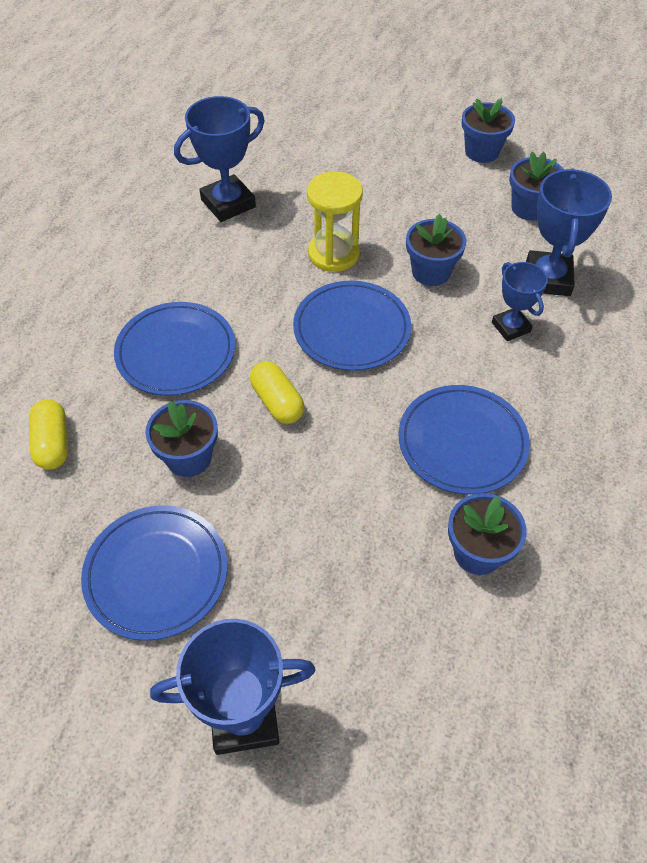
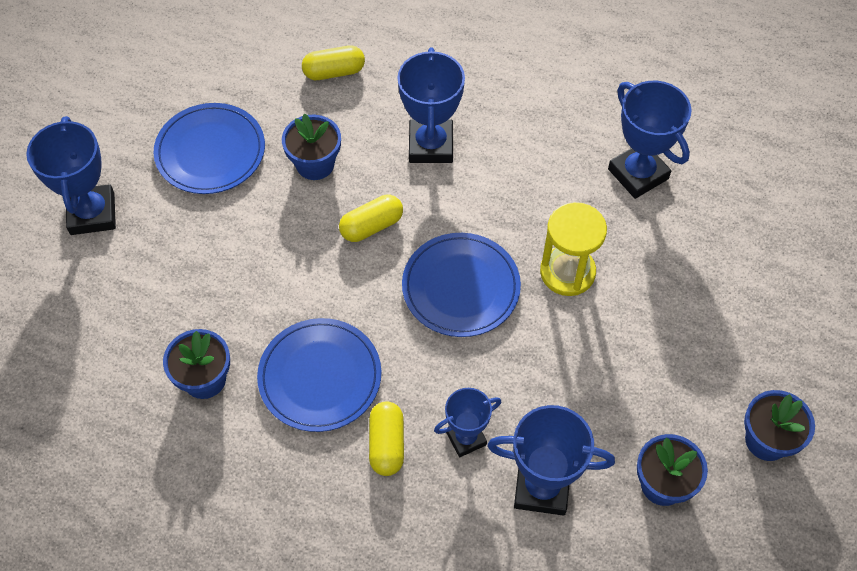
camera: 90 degrees right, 5 degrees up
(176, 352) = (431, 145): blue plate -> blue trophy
(431, 272) = (545, 365): blue flower pot -> none
(527, 385) = (387, 444): none -> yellow capsule

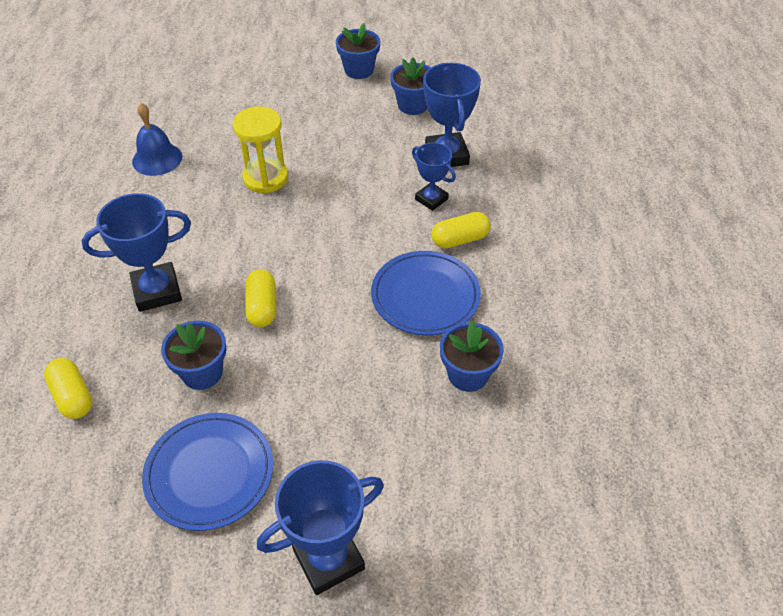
camera: 110 degrees left, 10 degrees down
(371, 226) = (262, 307): yellow capsule -> yellow capsule turned 45 degrees clockwise
(461, 287) = (303, 233): blue plate -> none
(638, 174) = (157, 159): blue trophy -> blue bell

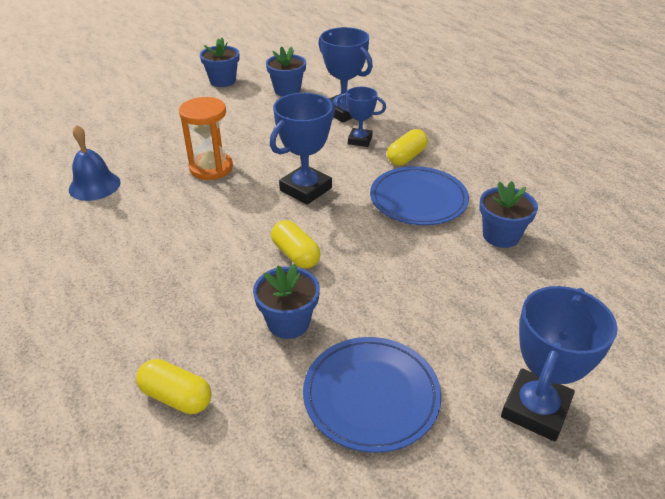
camera: 30 degrees left, 10 degrees down
(157, 291) = (186, 279): blue trophy -> blue trophy (305, 189)
(265, 178) = (211, 168): yellow hourglass -> orange hourglass

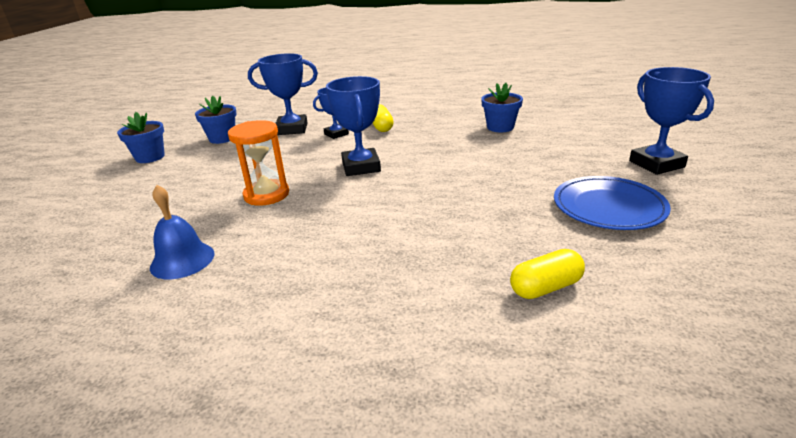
camera: 50 degrees left, 10 degrees down
(288, 323) = (506, 215): blue flower pot -> none
(295, 254) = (432, 191): yellow capsule -> none
(418, 199) = (432, 137): blue plate -> none

